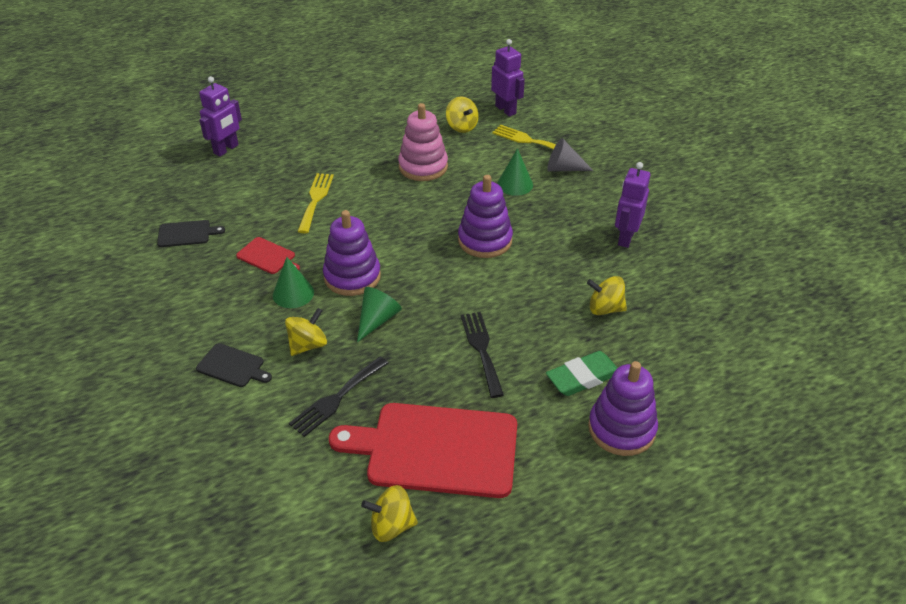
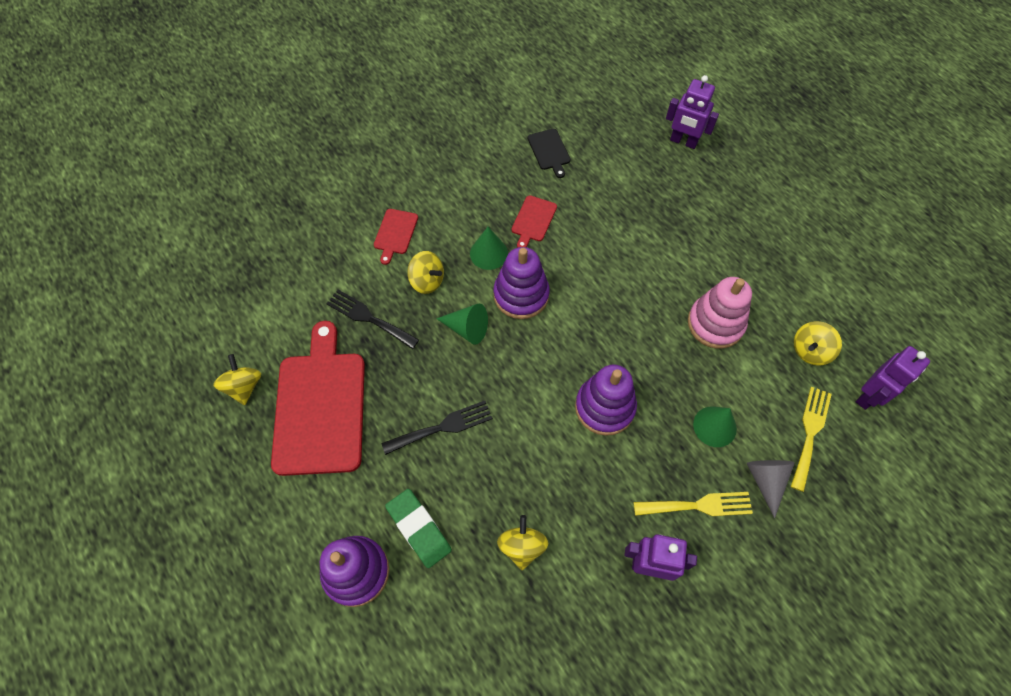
camera: 80 degrees right, 20 degrees up
(233, 366) = (395, 233): black cutting board -> red cutting board
(315, 200) = (627, 237): yellow fork -> yellow fork (698, 505)

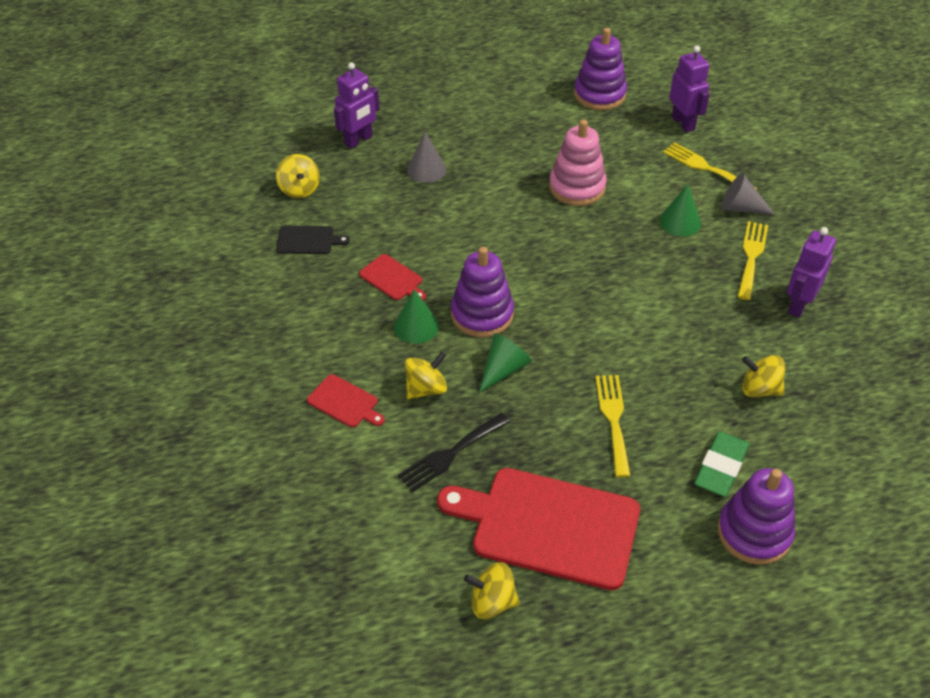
camera: 70 degrees left, 15 degrees down
(418, 529) = (721, 467): green eraser -> green eraser turned 45 degrees counterclockwise
(442, 427) = (613, 419): black fork -> yellow fork
(604, 407) = (635, 288): purple stacking toy -> purple stacking toy (599, 94)
(674, 200) = (426, 169): none -> grey cone
(810, 351) = (628, 140): yellow spinning top -> yellow spinning top (299, 189)

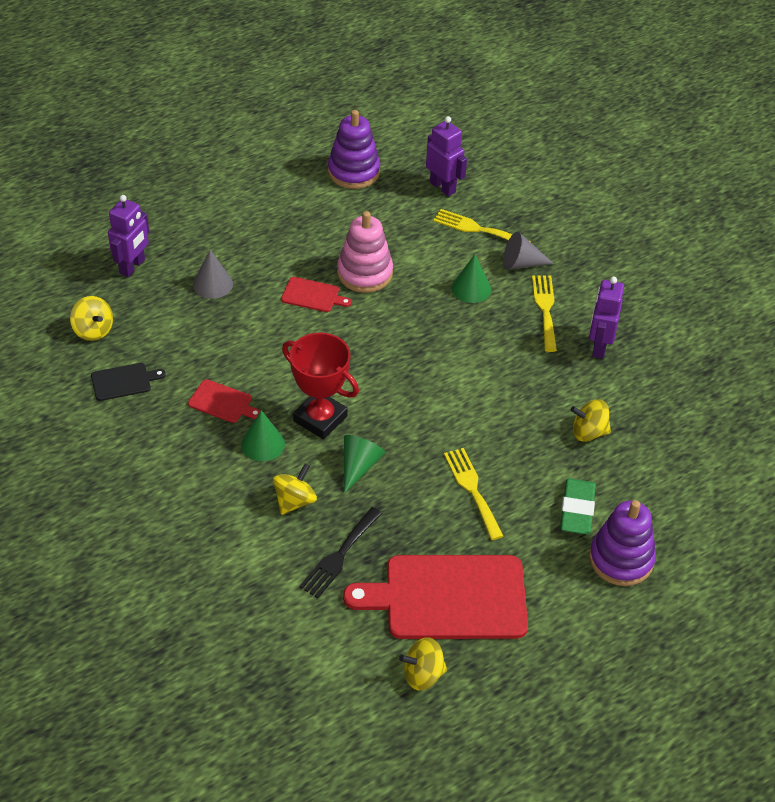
camera: 20 degrees left, 0 degrees up
(345, 402) = (224, 532): red cutting board -> red cutting board (313, 295)
(482, 314) = (320, 418): purple stacking toy -> red trophy

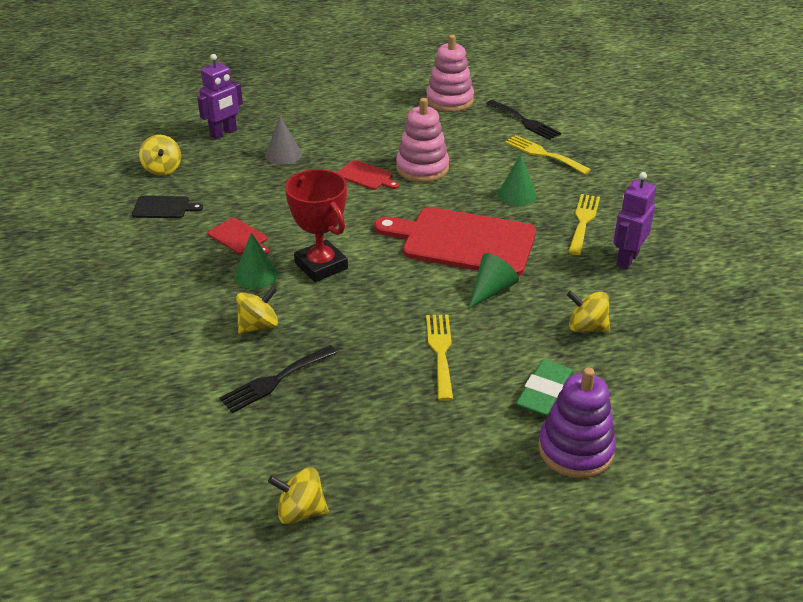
camera: 20 degrees right, 10 degrees down
(353, 172) = (449, 101): purple stacking toy -> pink stacking toy
(359, 466) = (336, 310): green cone -> green cone (491, 290)
(443, 187) = (525, 121): purple robot -> black fork
(448, 598) = (366, 443): red cutting board -> red cutting board (463, 241)
(521, 263) = (574, 184): grey cone -> none

